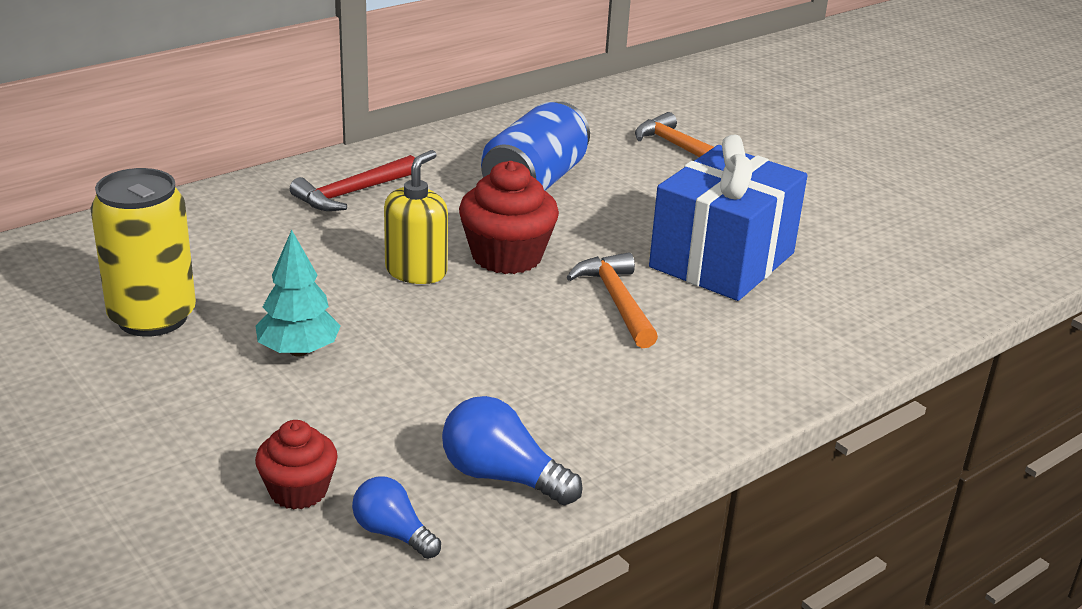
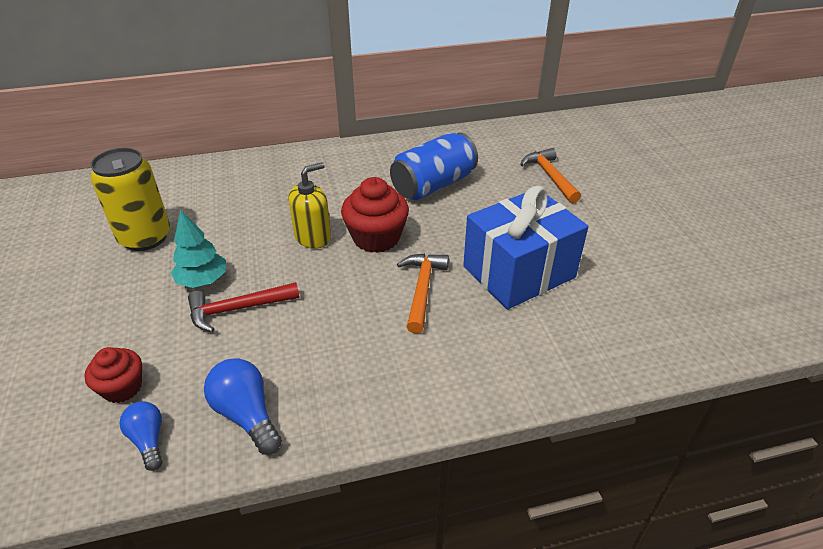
camera: 25 degrees right, 10 degrees up
(351, 193) = (317, 173): red hammer -> red hammer (237, 309)

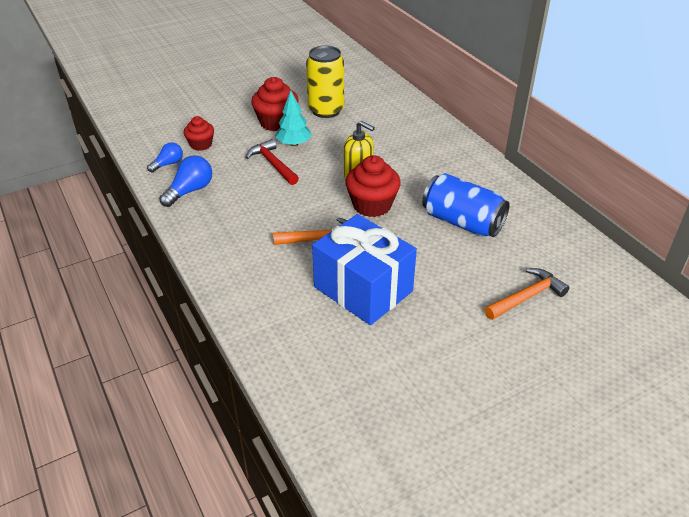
camera: 75 degrees right, 0 degrees up
(133, 290) = (276, 122): none -> red cupcake

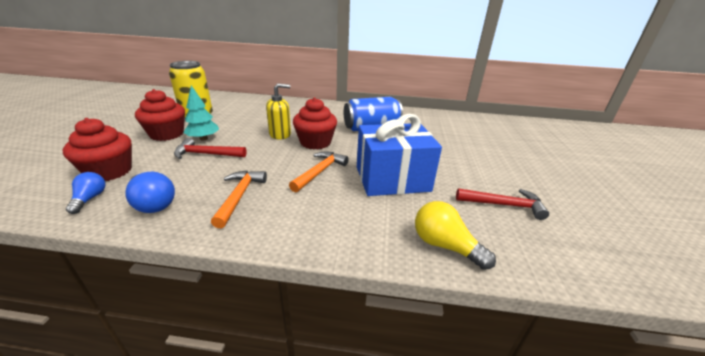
camera: 55 degrees left, 10 degrees down
(190, 191) = (153, 203): blue light bulb -> blue light bulb turned 150 degrees clockwise
(201, 144) = (109, 171): red cupcake -> red cupcake, size x1.61
(290, 363) = (444, 246): none -> yellow light bulb
(404, 387) = (504, 205): none -> red hammer
(527, 297) = (451, 138): orange hammer -> orange hammer (239, 196)

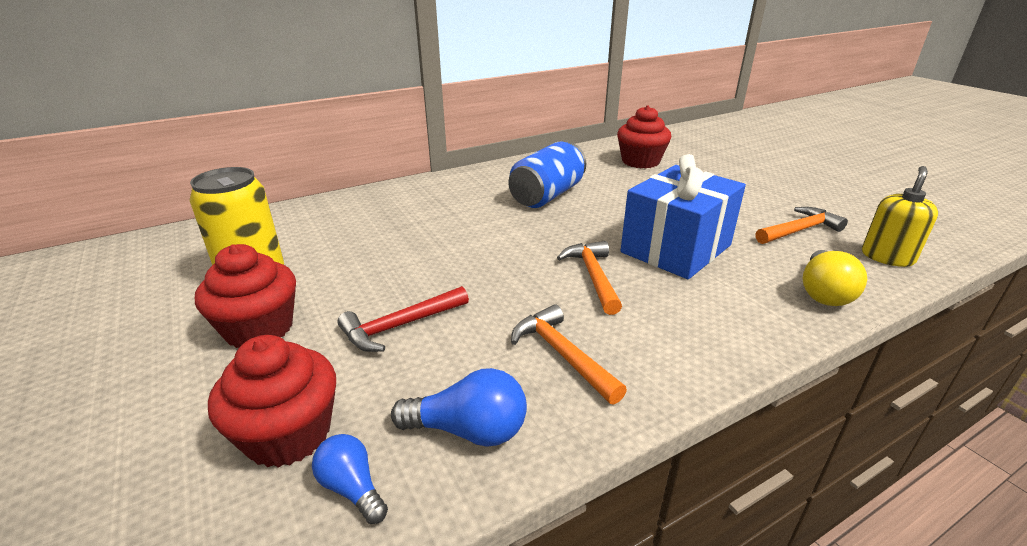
camera: 35 degrees left, 0 degrees up
(203, 138) = (344, 306): turquoise tree -> none
(280, 134) = (450, 250): yellow soap dispenser -> yellow soap dispenser (887, 257)
(315, 142) = (517, 242): red cupcake -> red cupcake (640, 161)
(444, 246) = (823, 292): yellow light bulb -> yellow light bulb turned 75 degrees counterclockwise
(504, 205) = (799, 230): red hammer -> orange hammer

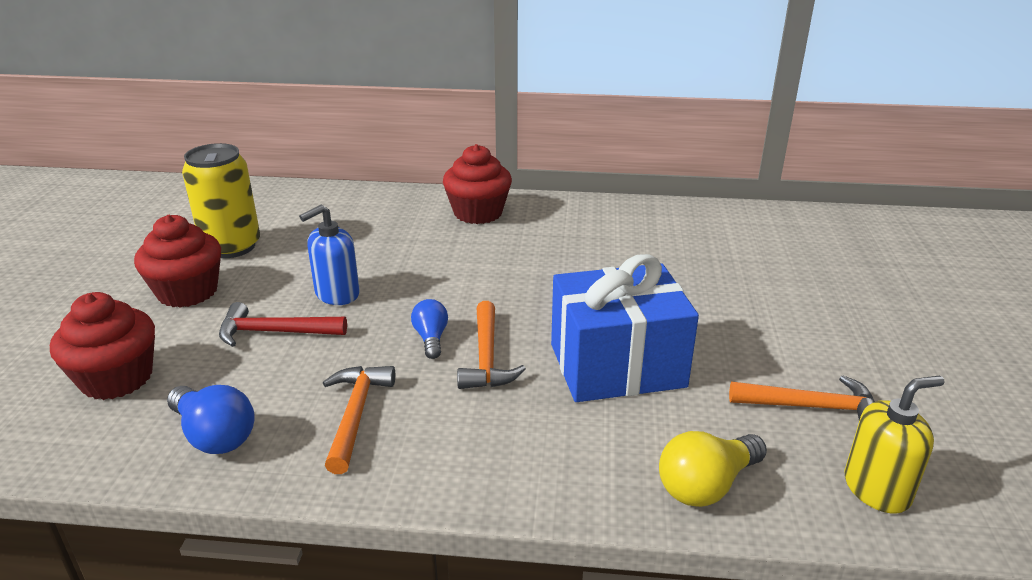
camera: 35 degrees right, 0 degrees up
(352, 488) = (107, 433): blue light bulb -> blue light bulb (431, 338)
(413, 278) = (337, 294): none -> blue soap dispenser
(547, 195) = (572, 253): blue can -> none
(593, 276) = (487, 358): orange hammer -> orange hammer turned 150 degrees clockwise
(640, 161) = (749, 246): red cupcake -> red cupcake (478, 213)

